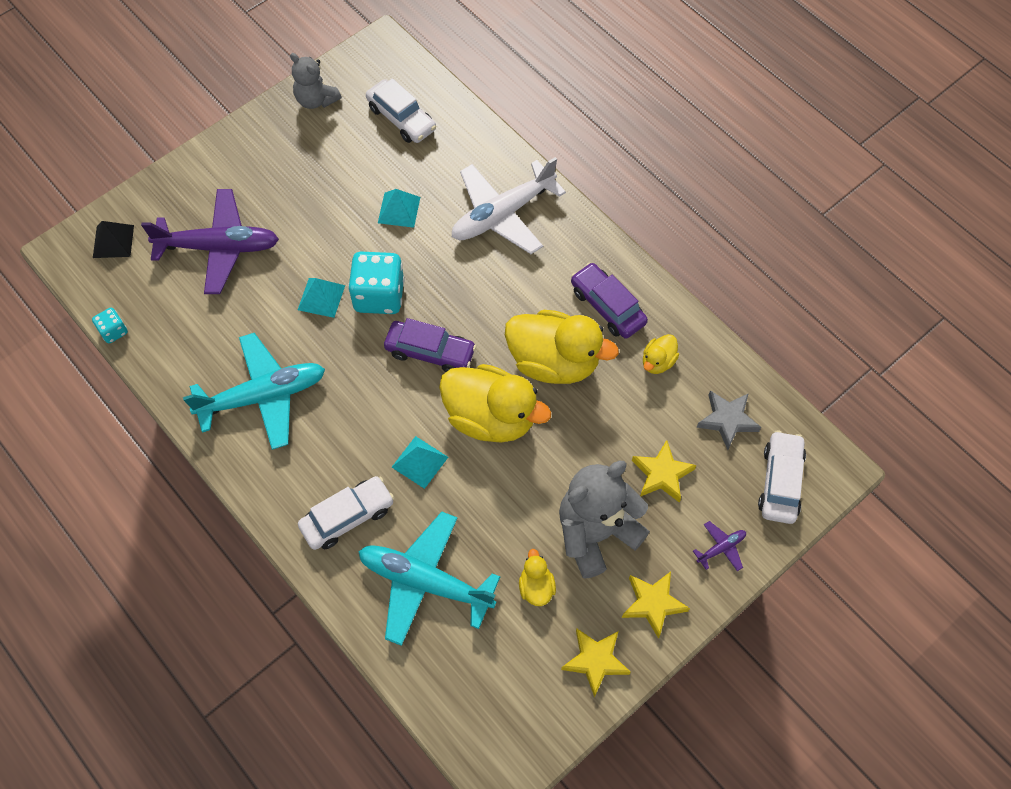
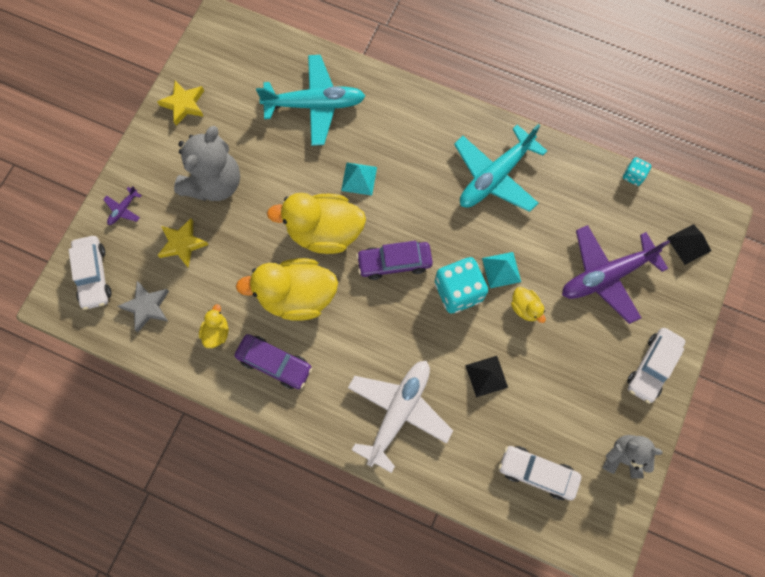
camera: 155 degrees right, 10 degrees up
(347, 517) = (387, 122): white car -> white car (652, 366)
(399, 210) = (486, 376): turquoise pyramid -> black pyramid
(536, 587) = (241, 132): yellow duck -> yellow duck (525, 308)
(653, 604) = (158, 153): yellow star -> none

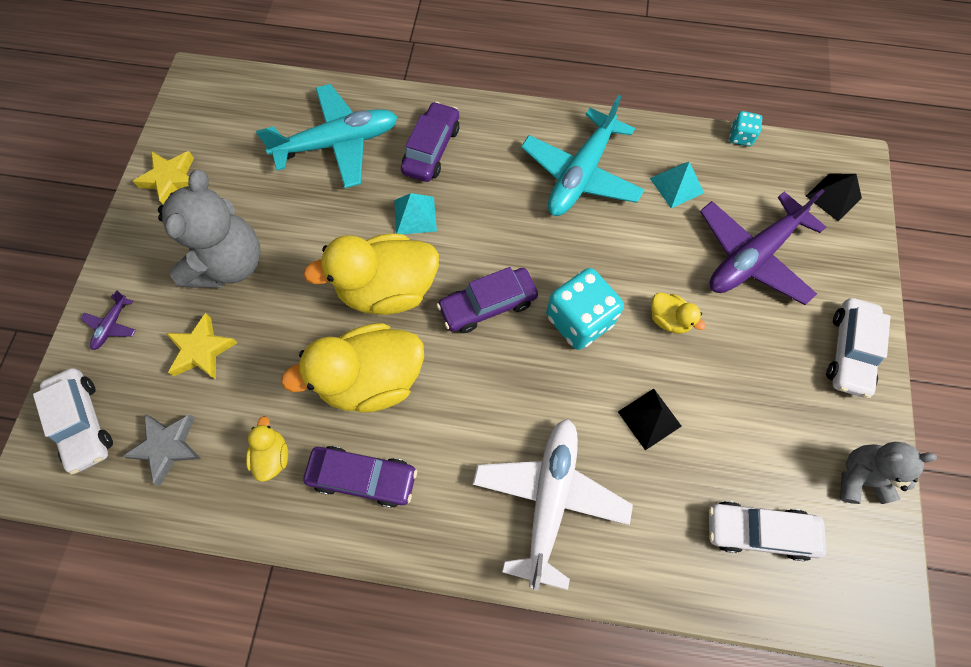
camera: 15 degrees left, 5 degrees down
(385, 127) = (431, 149): none -> purple car
(501, 269) = (624, 280): turquoise pyramid -> turquoise pyramid (676, 185)

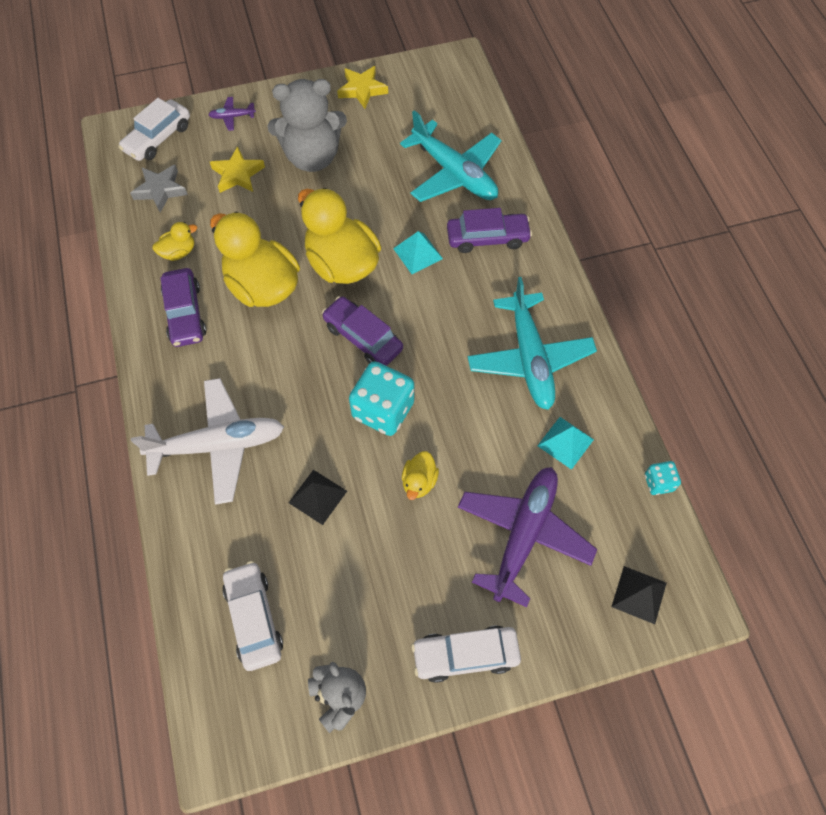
camera: 65 degrees right, 5 degrees down
(580, 174) = (529, 358): turquoise plane -> turquoise plane turned 105 degrees counterclockwise
(752, 256) = (523, 534): purple plane -> purple plane turned 90 degrees clockwise

